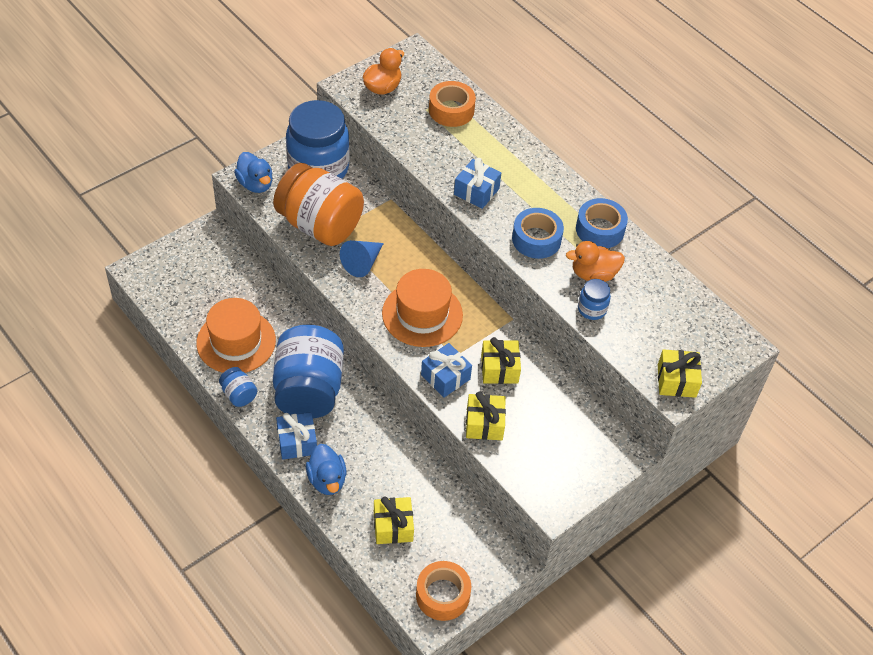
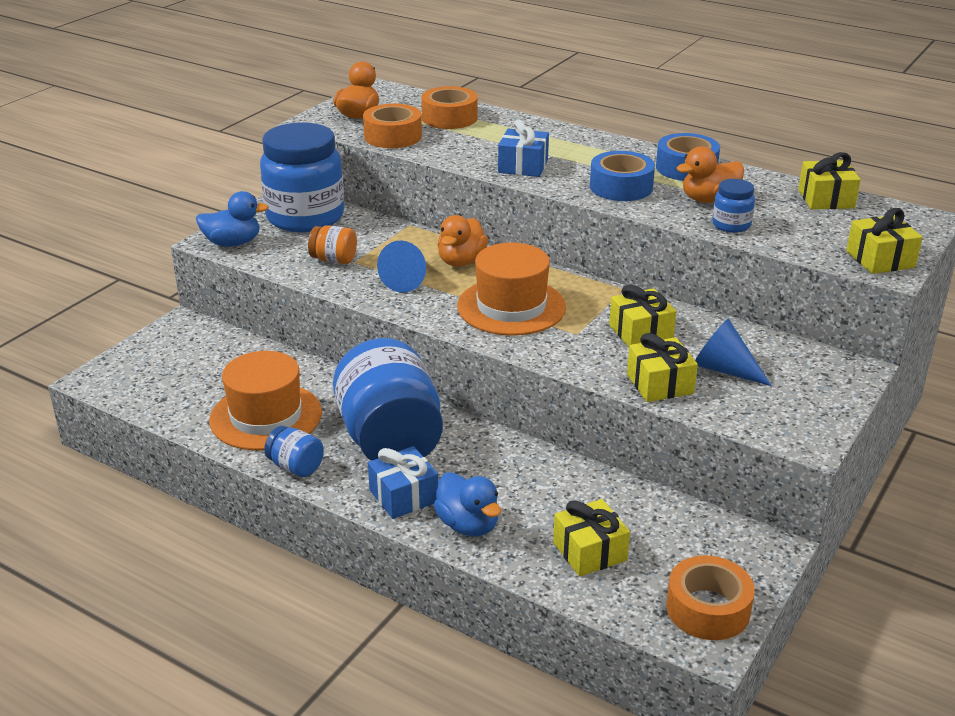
camera: 15 degrees left, 20 degrees down
(255, 184) = (232, 243): blue duck -> blue duck turned 45 degrees counterclockwise
(319, 225) = (334, 260): orange jar -> orange jar, size x0.43
(396, 124) = (393, 136): none -> orange tape
(410, 253) = (461, 261): none -> orange duck
(445, 377) = (579, 353): blue gift -> none
(536, 424) = (724, 369): none -> blue cone
(683, 299) = (826, 199): none -> yellow gift

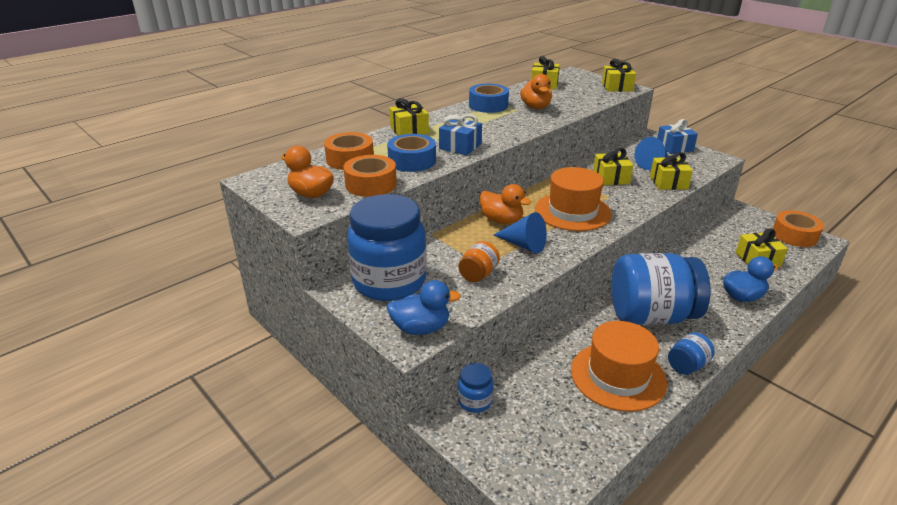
camera: 75 degrees left, 0 degrees up
(232, 243) = (421, 328): blue duck -> blue duck turned 75 degrees clockwise
(404, 496) = (716, 318): blue gift -> blue gift (674, 147)
(554, 133) = (409, 130): none -> yellow gift
(621, 187) = (508, 124): blue tape -> blue tape (412, 161)
(731, 225) = (571, 108): blue jar -> blue jar (475, 401)

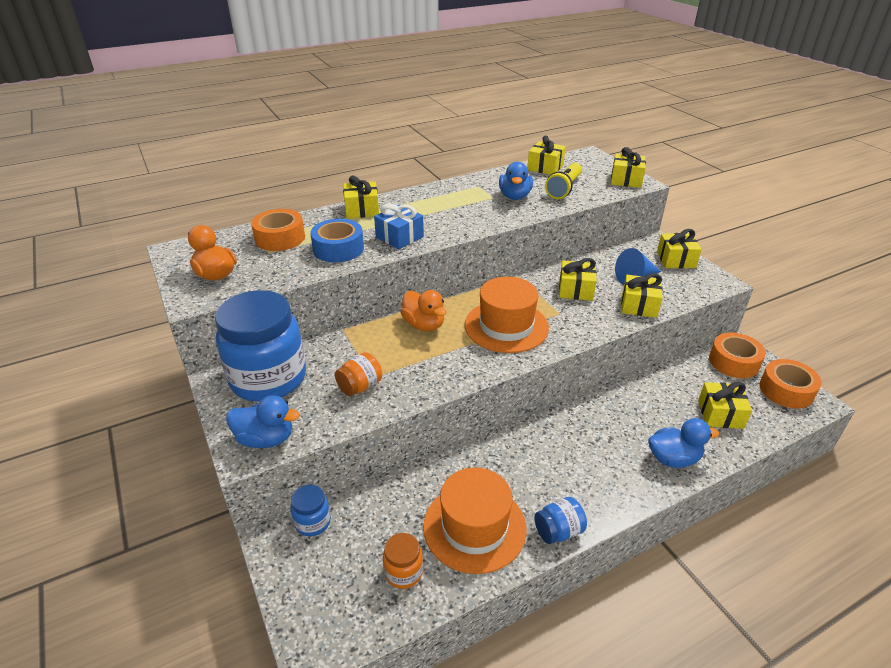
camera: 15 degrees right, 5 degrees up
(371, 184) = (279, 271): orange tape -> orange tape (733, 362)
(488, 105) = (465, 188): blue tape -> none
(523, 245) = (428, 359): blue cone -> none
(535, 107) = (515, 196): orange duck -> blue duck
(572, 98) = (564, 189): none -> yellow flashlight
(580, 422) = (403, 572): none -> orange jar
(651, 316) = (553, 461): blue jar -> none
(674, 147) = (676, 260): blue gift -> yellow gift

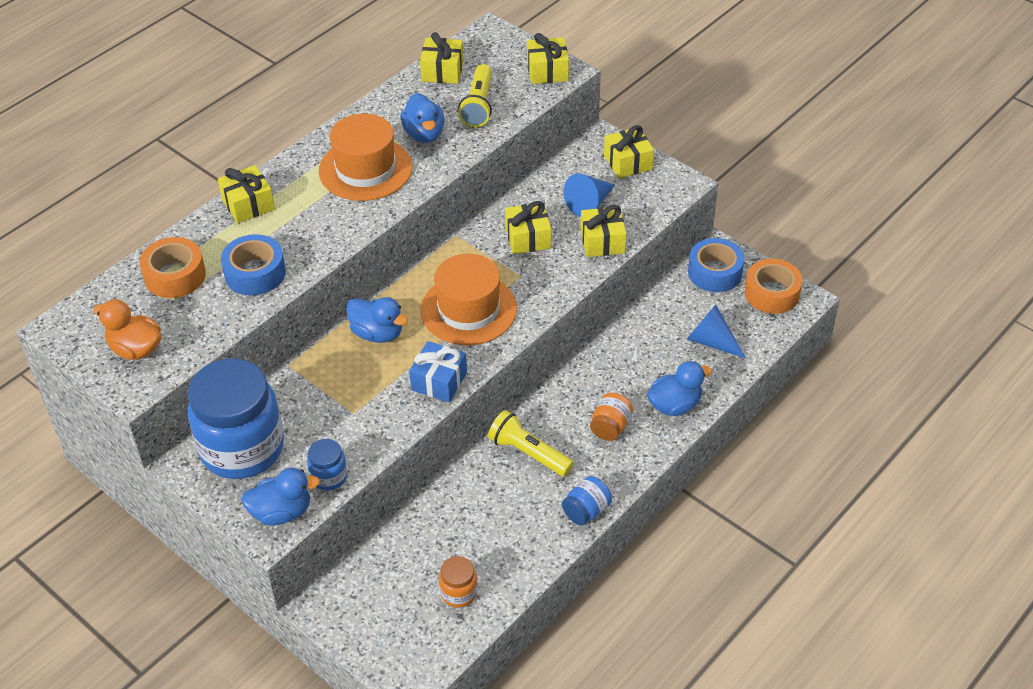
camera: 20 degrees left, 10 degrees up
(313, 522) = (349, 578): blue jar -> blue jar (329, 477)
(360, 386) = (346, 428): orange jar -> orange jar (610, 427)
(399, 237) = (317, 236): blue gift -> blue gift (439, 381)
(424, 325) = (377, 333): orange duck -> blue duck
(474, 527) = (507, 532): orange hat -> orange hat (365, 169)
(521, 461) = (528, 453): none -> yellow flashlight
(720, 414) = (711, 341): yellow gift -> blue cone
(733, 362) = (715, 272): orange tape -> blue tape

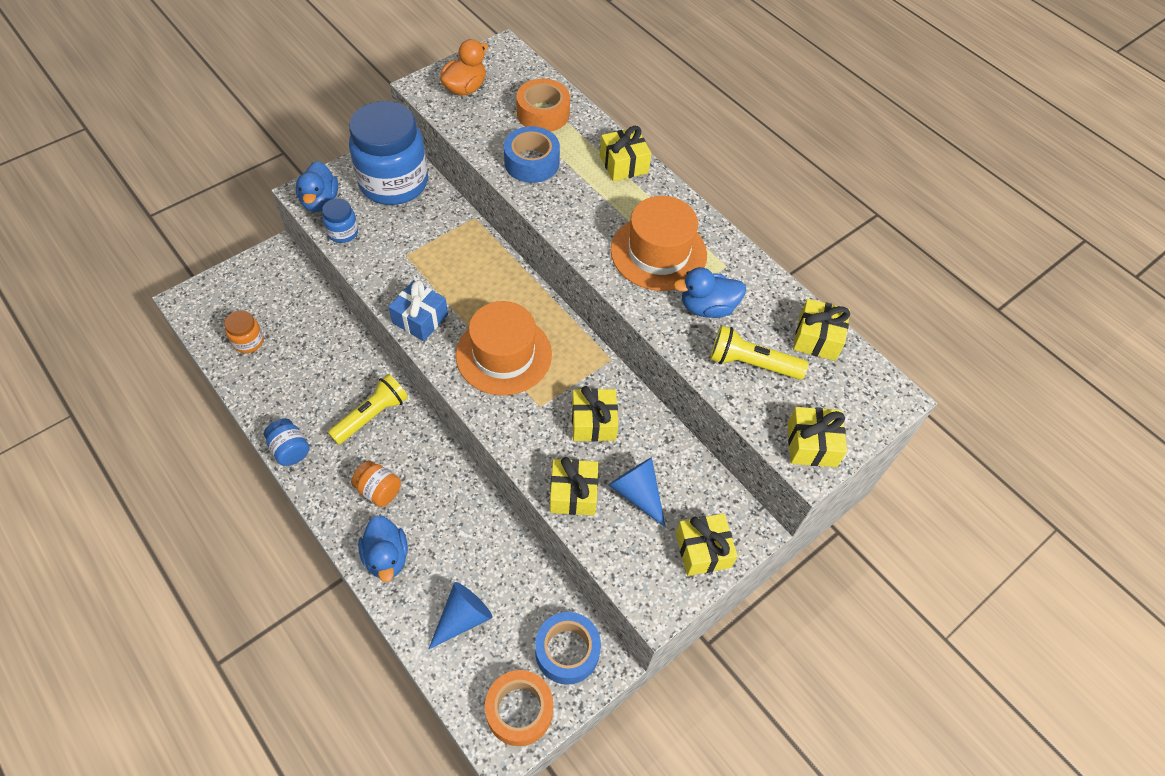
camera: 95 degrees right, 10 degrees up
(377, 333) = (493, 281): blue duck -> none

